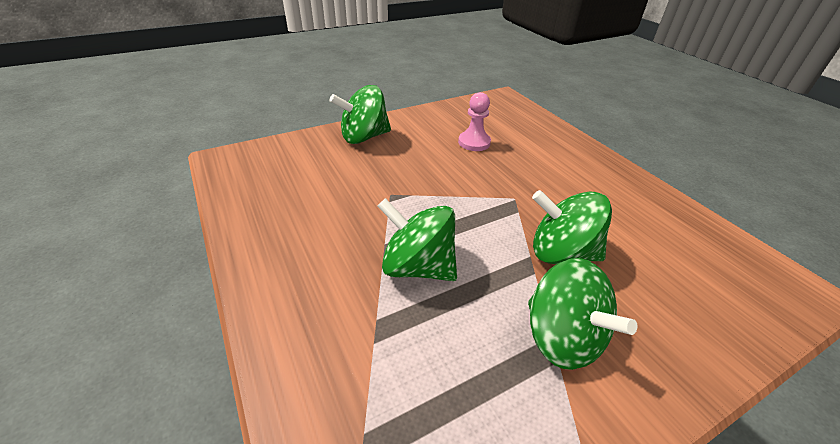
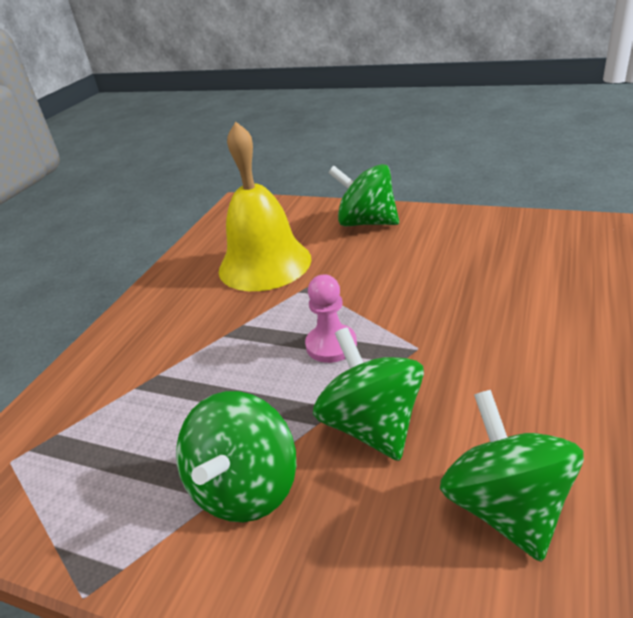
camera: 55 degrees right, 5 degrees down
(330, 194) = (264, 264): none -> yellow bell
(418, 267) = (236, 356): green spinning top -> green spinning top (506, 507)
(474, 142) = (472, 270): pink pawn -> pink pawn (331, 345)

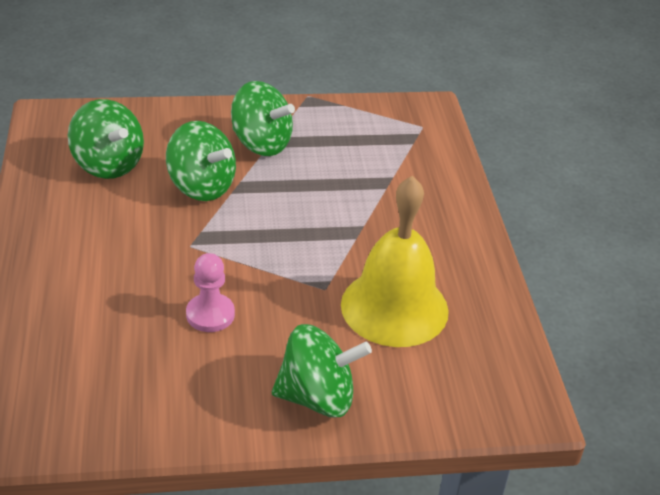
camera: 145 degrees right, 5 degrees up
(245, 487) = (261, 144): green spinning top -> green spinning top turned 135 degrees clockwise
(331, 345) = (263, 234): pink pawn -> pink pawn (210, 314)

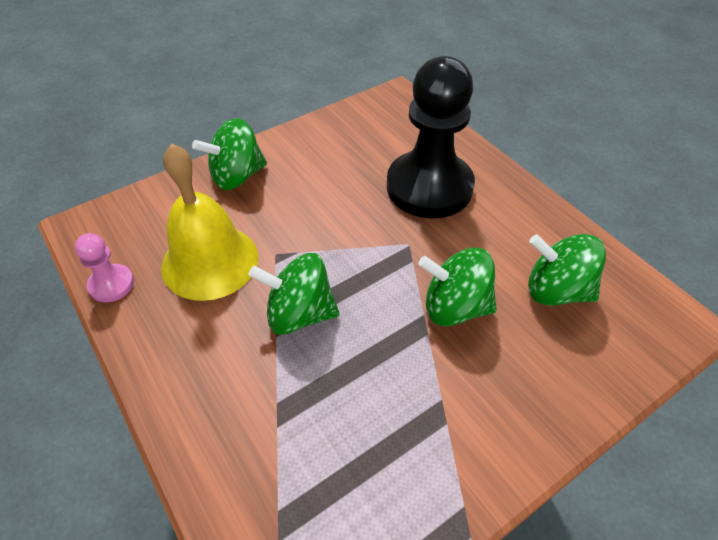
camera: 155 degrees right, 10 degrees up
(111, 288) = (429, 187): none -> black pawn
(210, 314) = (346, 198): pink pawn -> pink pawn (111, 284)
(261, 144) = (451, 400): green spinning top -> green spinning top (299, 313)

